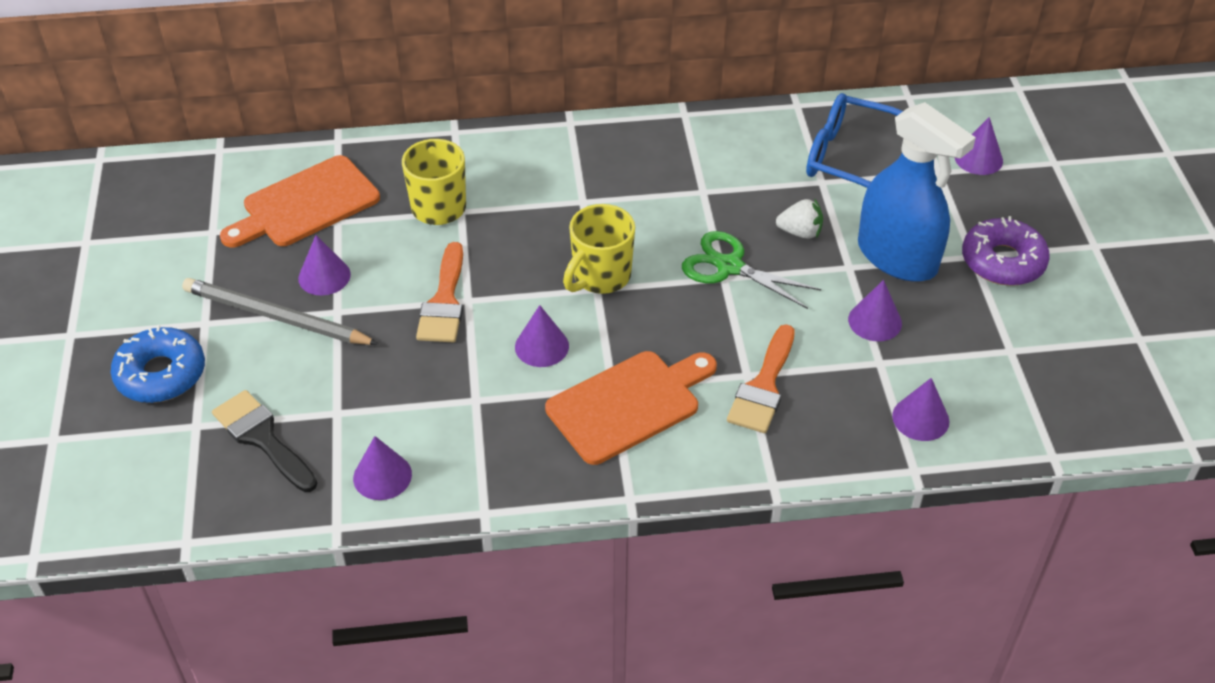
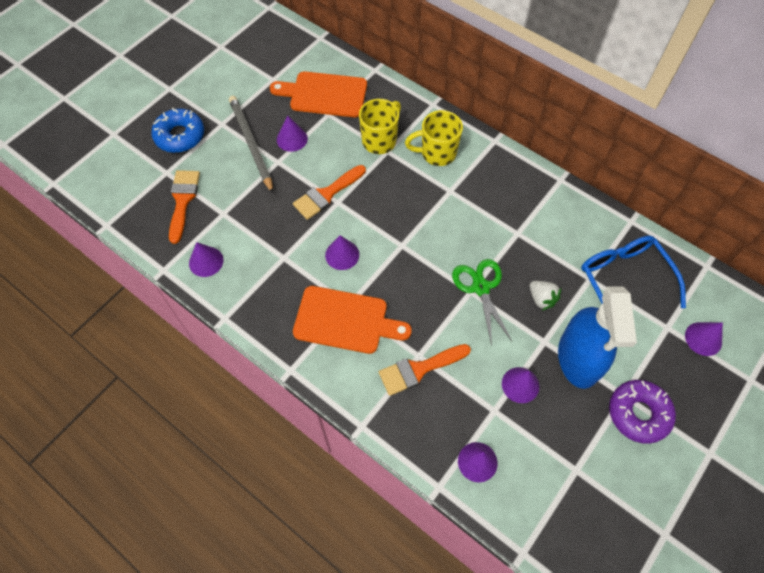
camera: 45 degrees right, 15 degrees up
(262, 438) = (182, 200): black brush -> orange brush
(600, 277) = (411, 240): yellow mug -> yellow mug (437, 153)

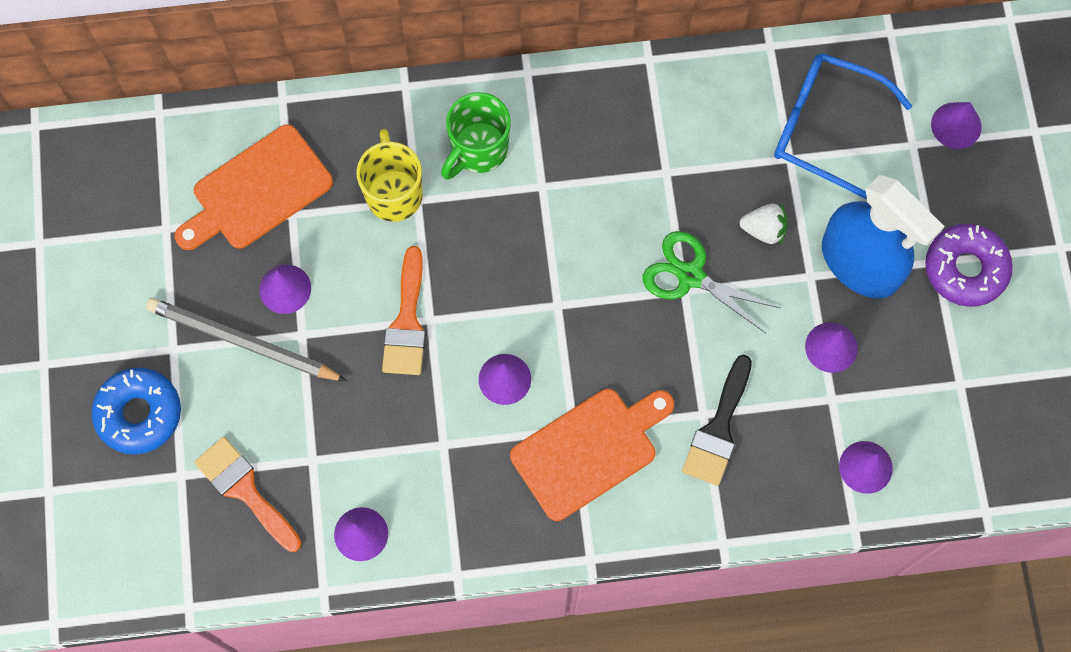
camera: 45 degrees left, 10 degrees up
(419, 369) = (718, 429): orange brush -> black brush
(437, 153) = (478, 150): yellow mug -> green mug

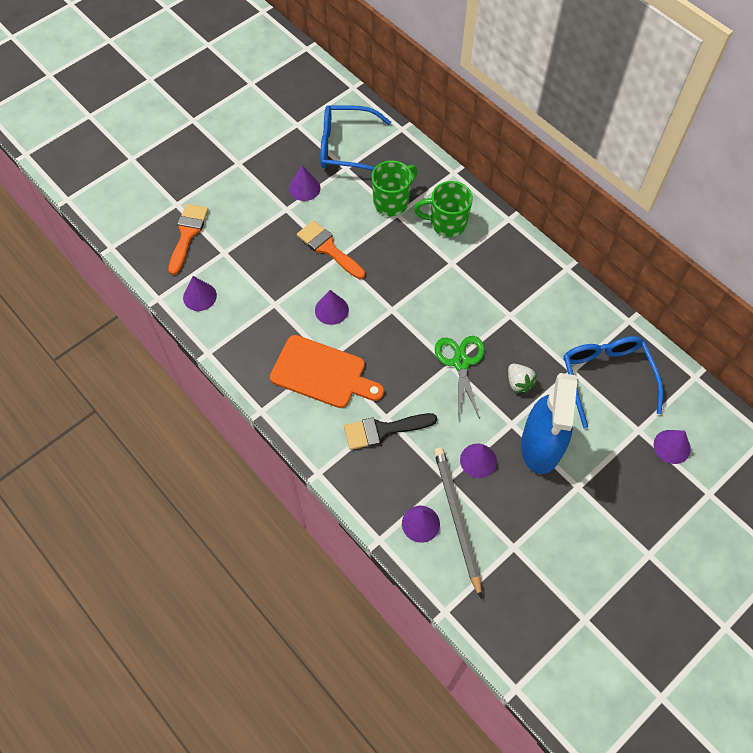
camera: 55 degrees right, 10 degrees down
(139, 414) = (195, 169): blue donut -> none
(242, 342) = (263, 187): grey pencil -> grey pencil (457, 518)
(257, 191) = (346, 147): orange cutting board -> blue glasses
(394, 193) = (392, 202): yellow mug -> green mug
(407, 322) = (328, 248): orange brush -> orange brush turned 75 degrees clockwise
(965, 269) = (587, 506): purple donut -> none

